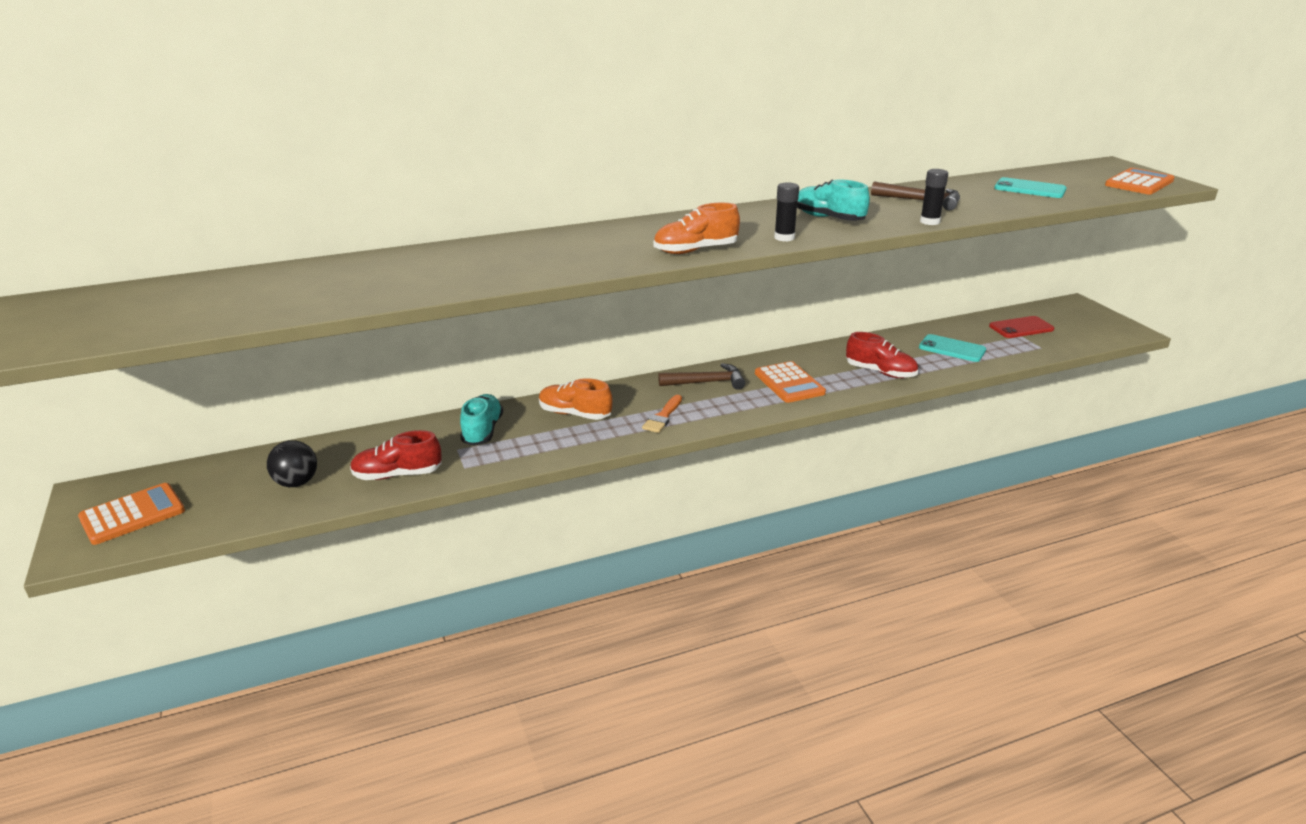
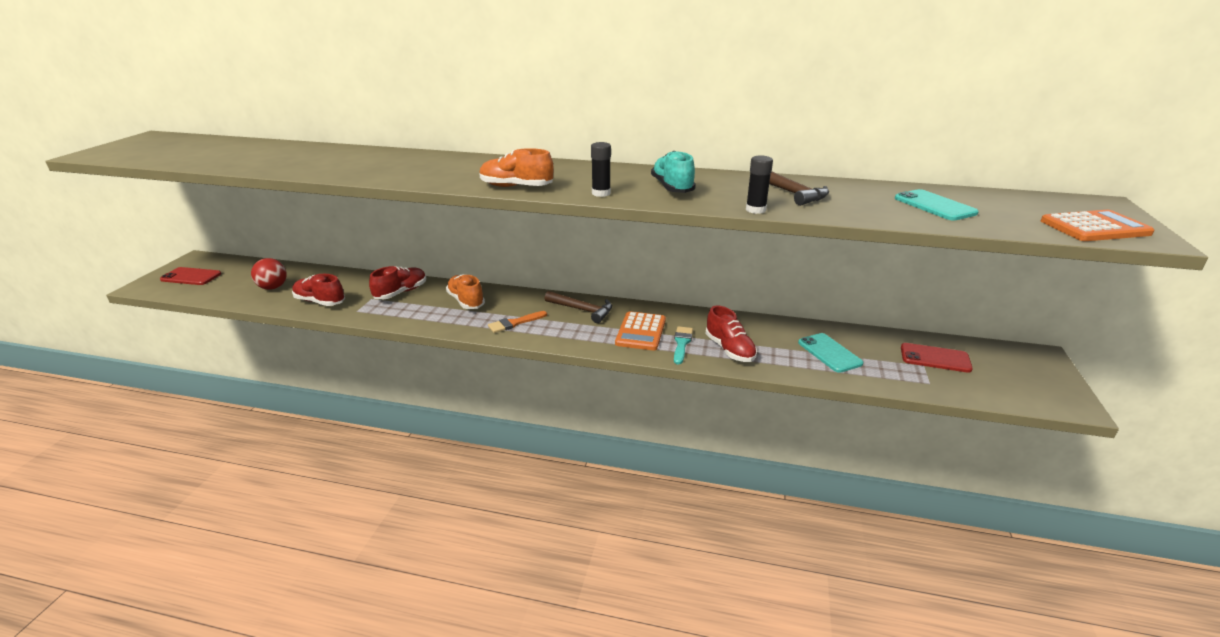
camera: 35 degrees right, 0 degrees up
(132, 514) = (191, 277): orange calculator -> red phone
(296, 483) = (273, 287): black ball -> red ball
(482, 431) = (401, 292): turquoise shoe -> red shoe
(837, 381) = (682, 343): none -> turquoise brush

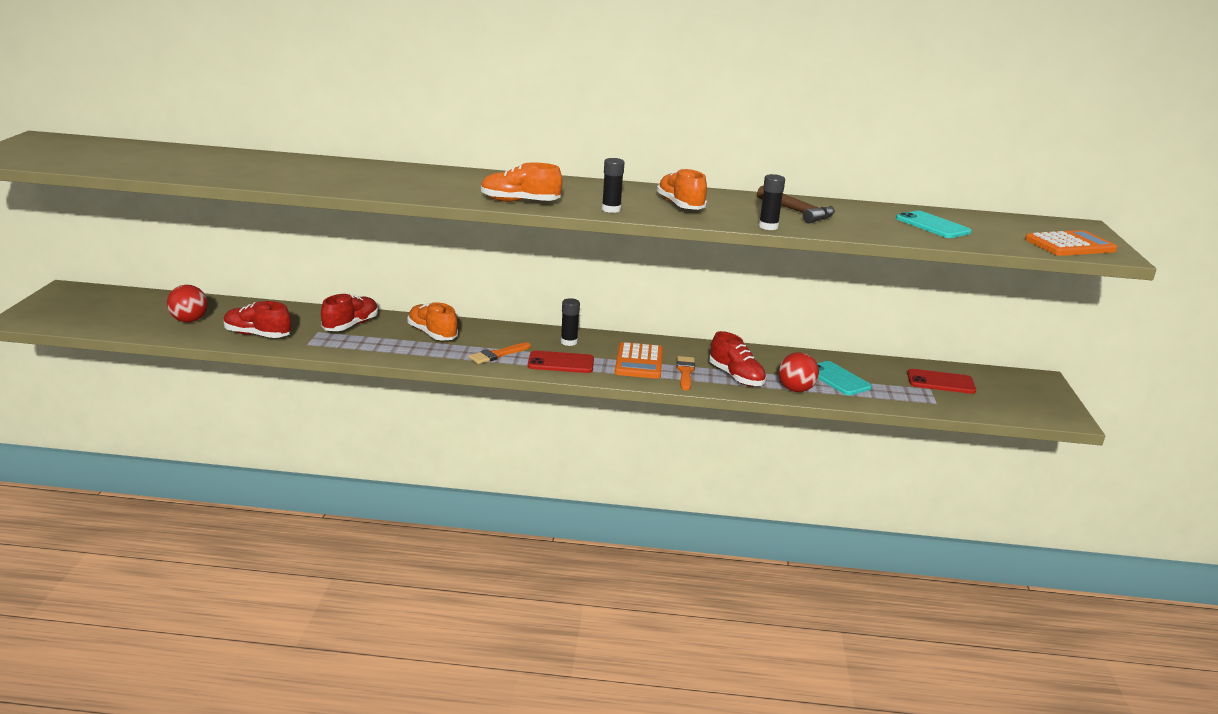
camera: 10 degrees left, 5 degrees down
(191, 277) = (75, 309): red phone -> red phone (561, 363)
(582, 310) = (569, 342): brown hammer -> black glue stick
(672, 188) = (680, 205): turquoise shoe -> orange shoe
(682, 343) = (685, 372): turquoise brush -> orange brush
(786, 365) = (795, 390): none -> red ball

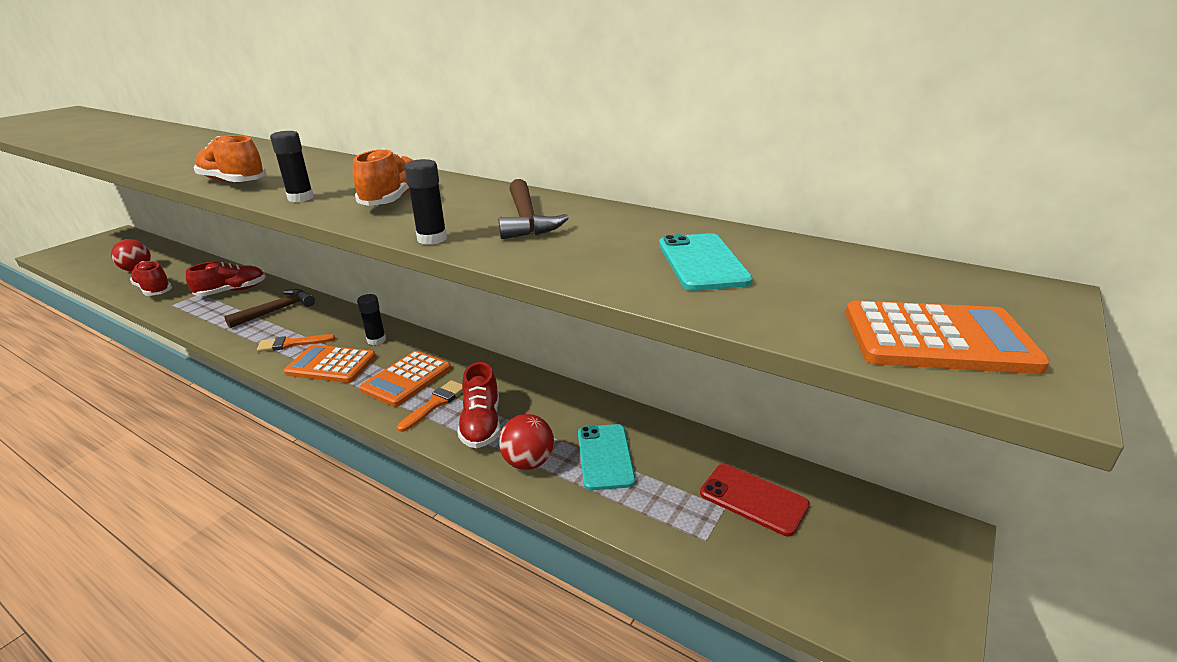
camera: 30 degrees right, 5 degrees up
(432, 334) = (277, 310): orange shoe -> brown hammer
(561, 363) = (331, 365): red phone -> orange calculator

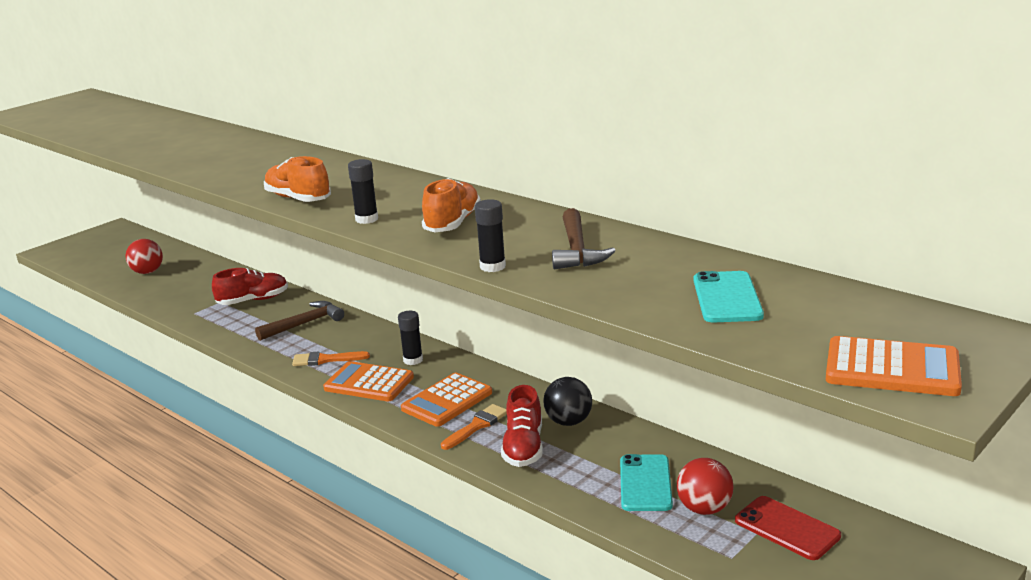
camera: 10 degrees right, 5 degrees down
(154, 290) = (172, 296): red shoe -> none
(525, 394) = (568, 422): none -> black ball
(528, 462) = (569, 483): red ball -> red ball (704, 508)

